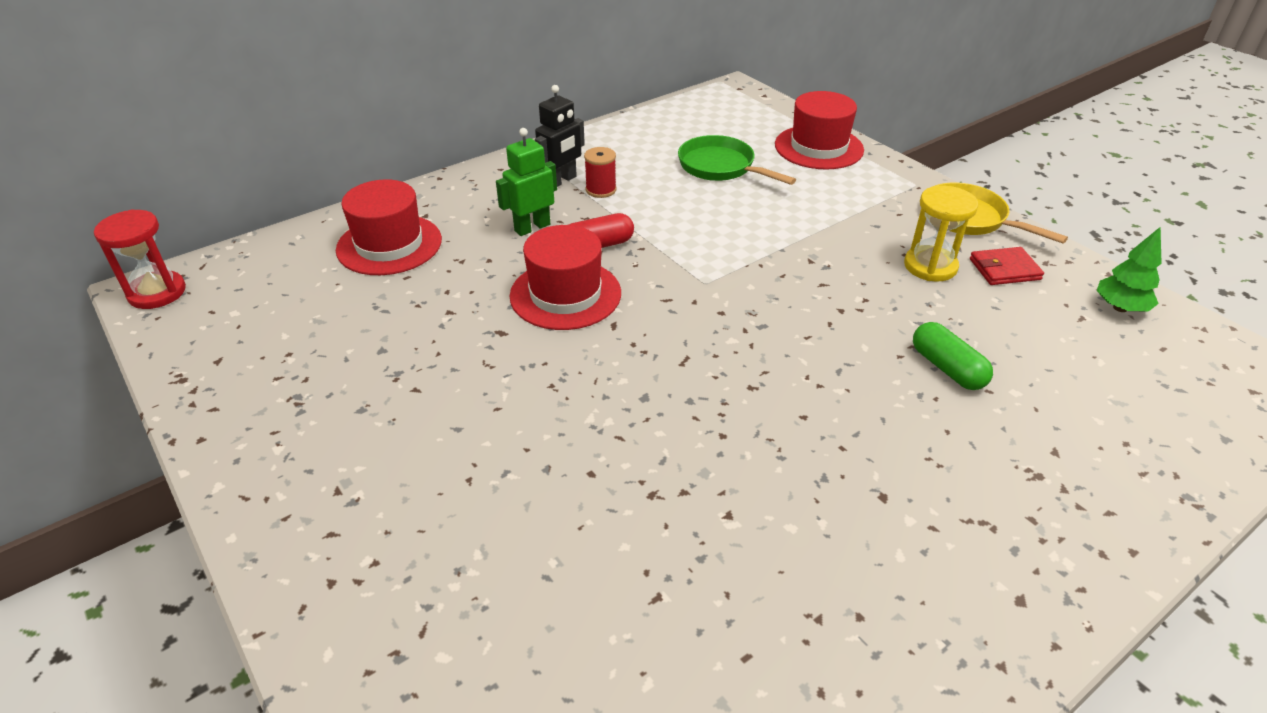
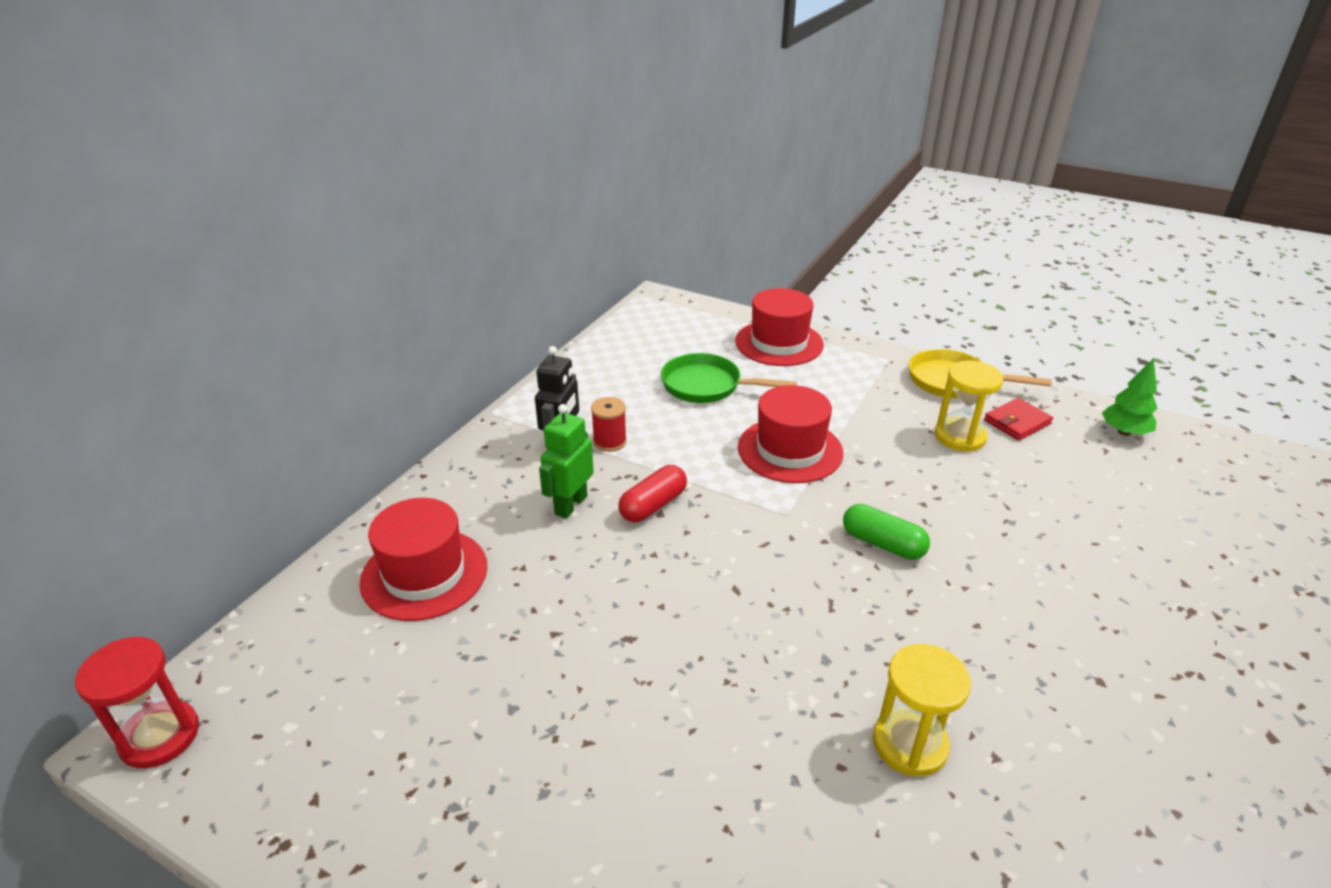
camera: 25 degrees left, 5 degrees down
(565, 294) = (663, 571): red hat -> red hat (790, 450)
(662, 479) = (910, 744): none -> yellow hourglass
(947, 368) = (1049, 533): green capsule -> green capsule (883, 544)

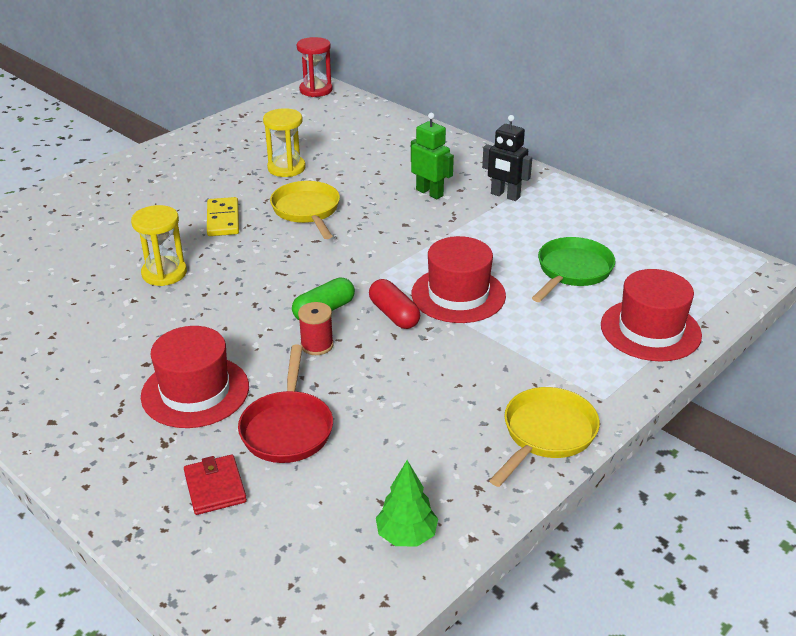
camera: 105 degrees right, 0 degrees up
(424, 574) = (387, 145): red hat -> red hat (195, 391)
(609, 442) = (499, 215): red spool -> red spool (317, 345)
(653, 505) = (415, 222): red capsule -> red capsule (394, 314)
(660, 620) = (307, 211): none -> yellow pan
(725, 721) = (223, 219): none -> yellow domino
(960, 436) = (443, 401): yellow hourglass -> yellow hourglass (286, 168)
(1017, 422) = (454, 453): red wallet -> red wallet (215, 487)
(1082, 524) = (287, 428): none -> red pan

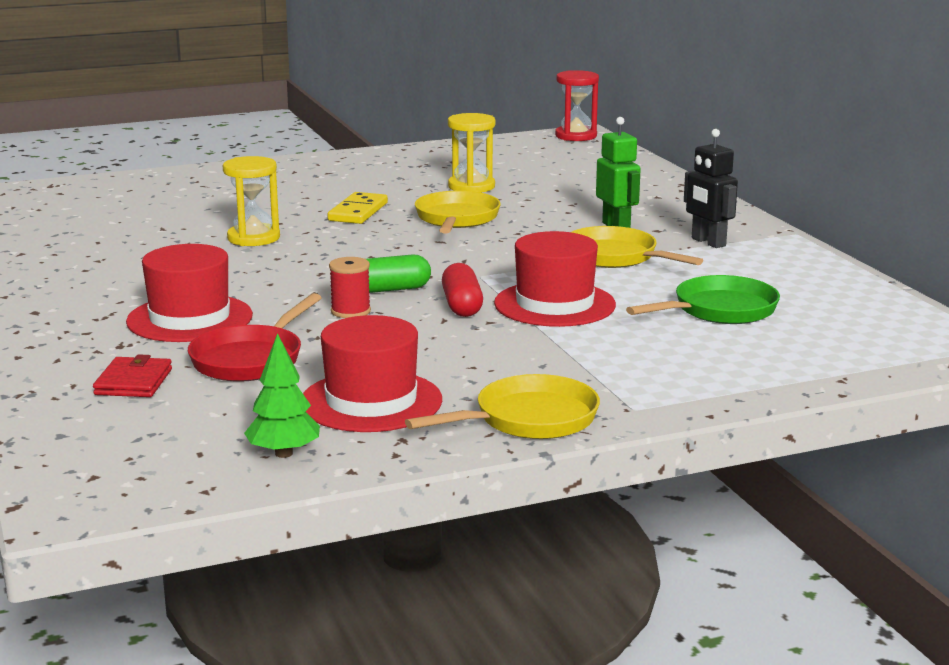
camera: 25 degrees right, 15 degrees down
(456, 228) = (615, 257): none -> yellow pan
(650, 330) = (763, 370): red hat -> red hat (371, 401)

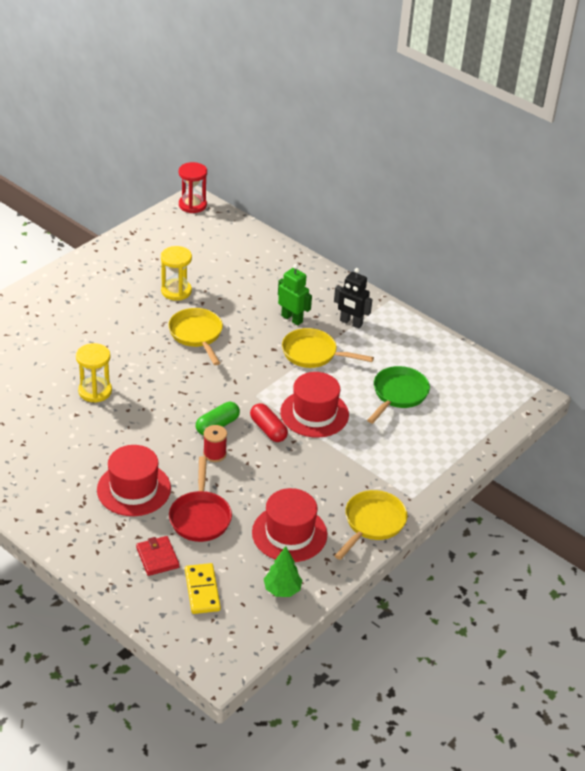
camera: 30 degrees left, 20 degrees up
(358, 212) = (132, 342): yellow domino -> yellow domino (202, 590)

